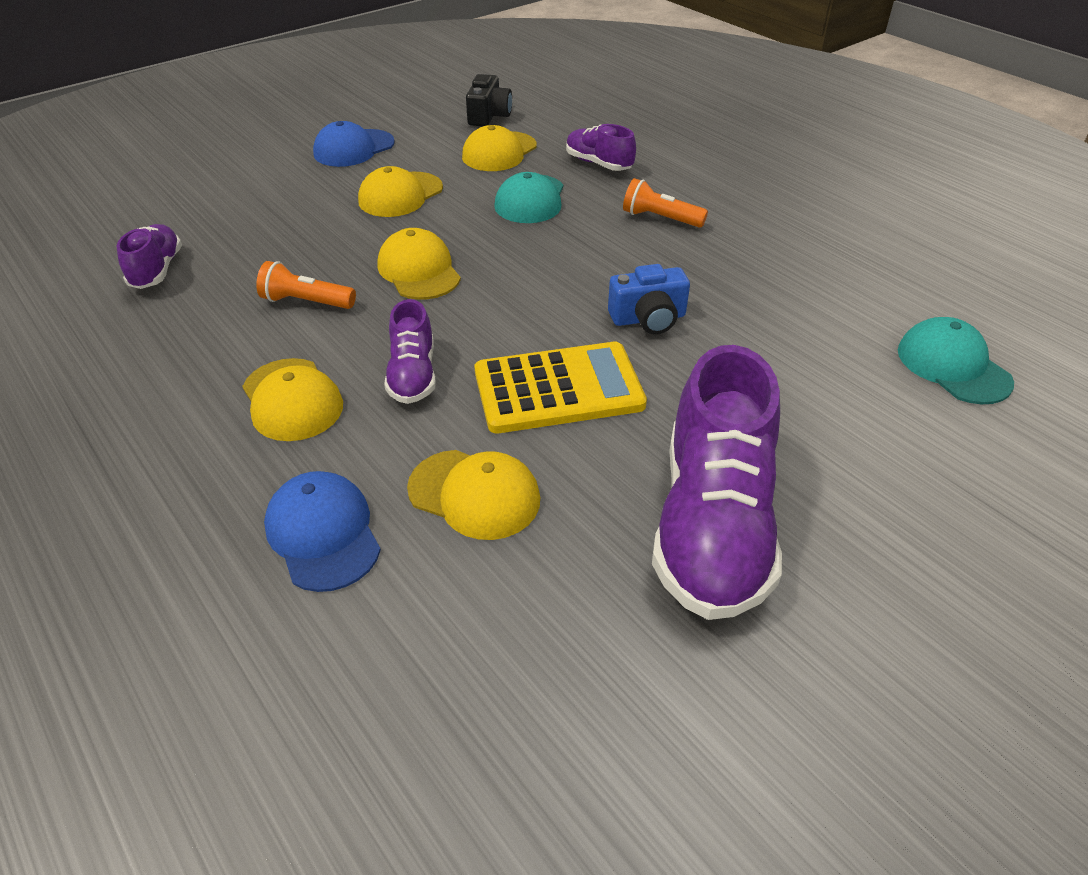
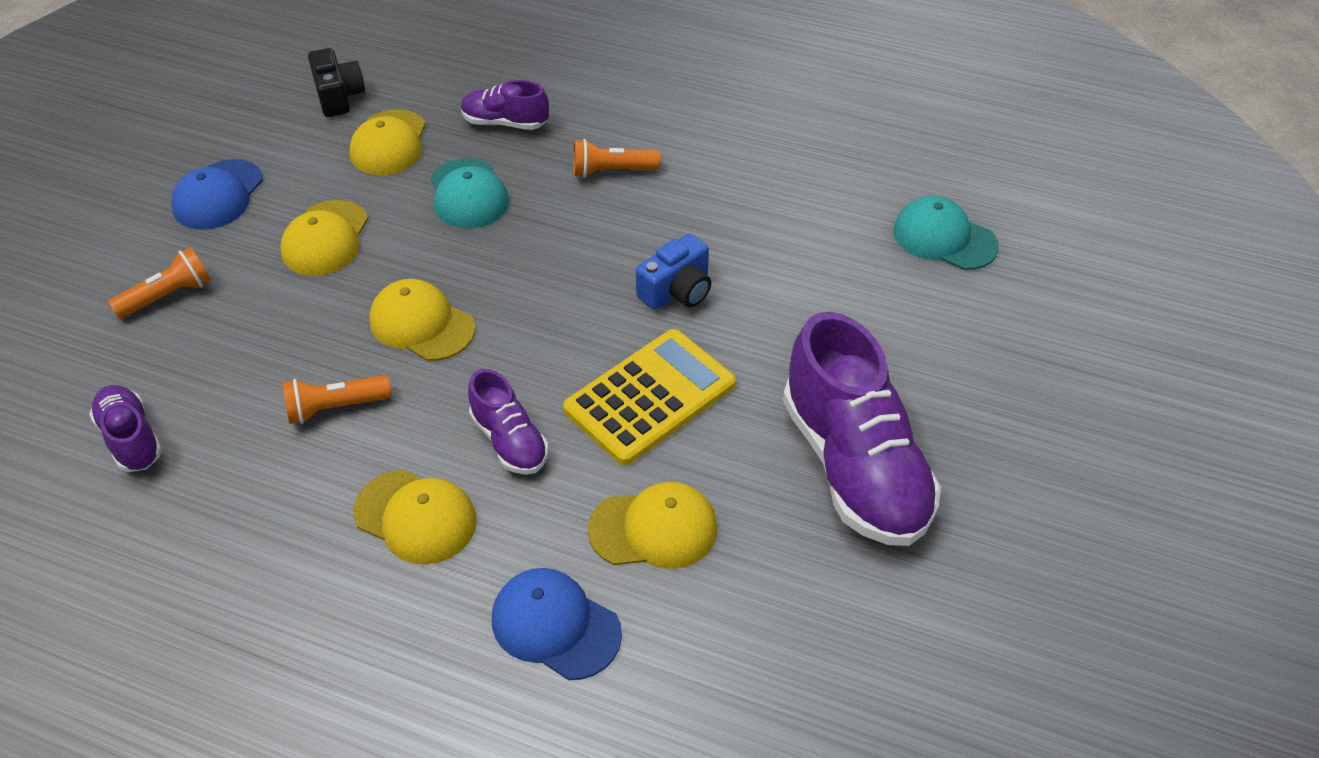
camera: 30 degrees left, 5 degrees up
(265, 195) = (168, 296): none -> orange flashlight

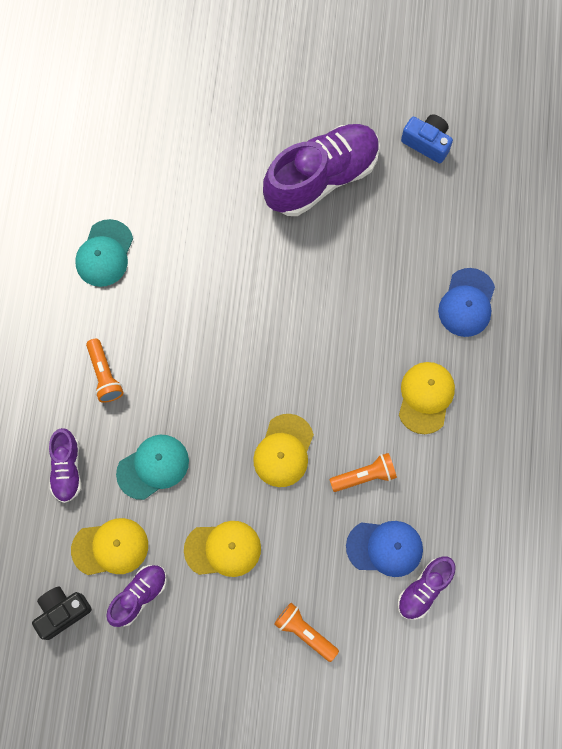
camera: 105 degrees left, 25 degrees up
(218, 195) = (198, 650): blue cap -> blue cap (385, 548)
(336, 407) = (364, 476): orange flashlight -> orange flashlight turned 75 degrees counterclockwise
(509, 441) = (359, 365): purple shoe -> purple shoe (139, 595)
(650, 397) = (304, 296): yellow calculator -> none
(654, 529) = (394, 270): yellow cap -> none
(677, 291) = (212, 302): blue camera -> blue camera (427, 143)
(944, 238) = (122, 152): turquoise cap -> turquoise cap (104, 253)

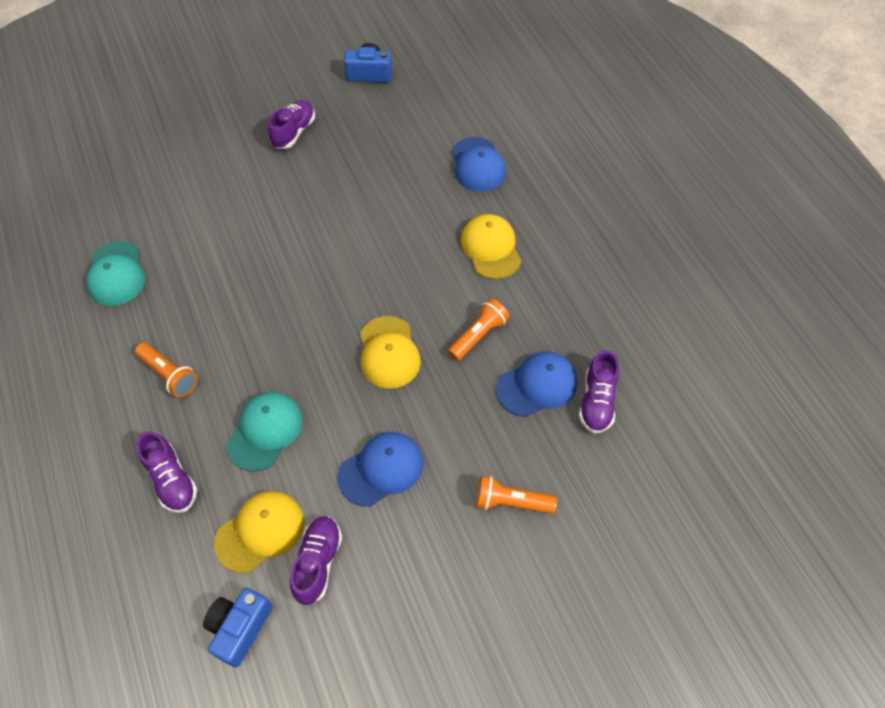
camera: 30 degrees left, 15 degrees down
(62, 612) = (239, 628): black camera -> blue camera
(223, 549) = (381, 469): yellow cap -> blue cap
(322, 178) = (294, 132): purple shoe -> purple shoe, size x0.50

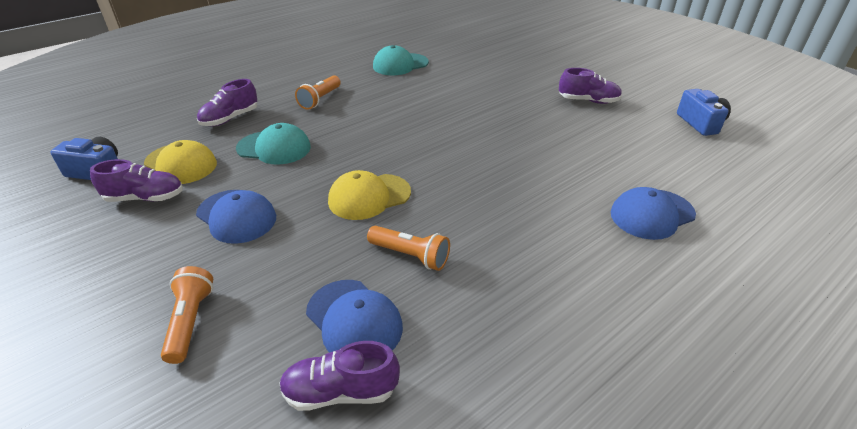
camera: 75 degrees right, 20 degrees down
(491, 248) = (538, 245): yellow cap -> none

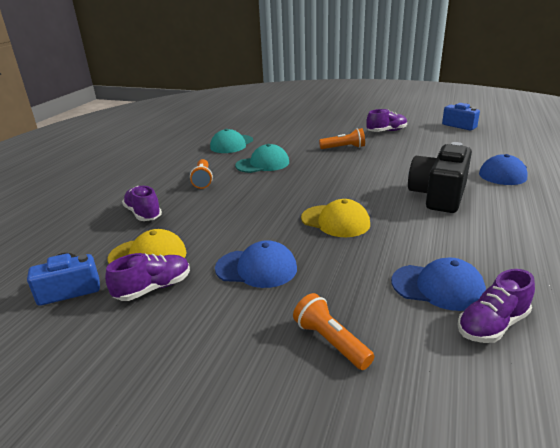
camera: 30 degrees left, 10 degrees down
(230, 119) = (143, 214): purple shoe -> purple shoe turned 135 degrees clockwise
(274, 148) = (215, 219): turquoise cap -> turquoise cap (263, 164)
(369, 197) = (335, 221): yellow cap -> yellow cap turned 90 degrees counterclockwise
(410, 255) = (414, 240): orange flashlight -> orange flashlight (343, 148)
(520, 212) = (438, 195): none -> black camera

